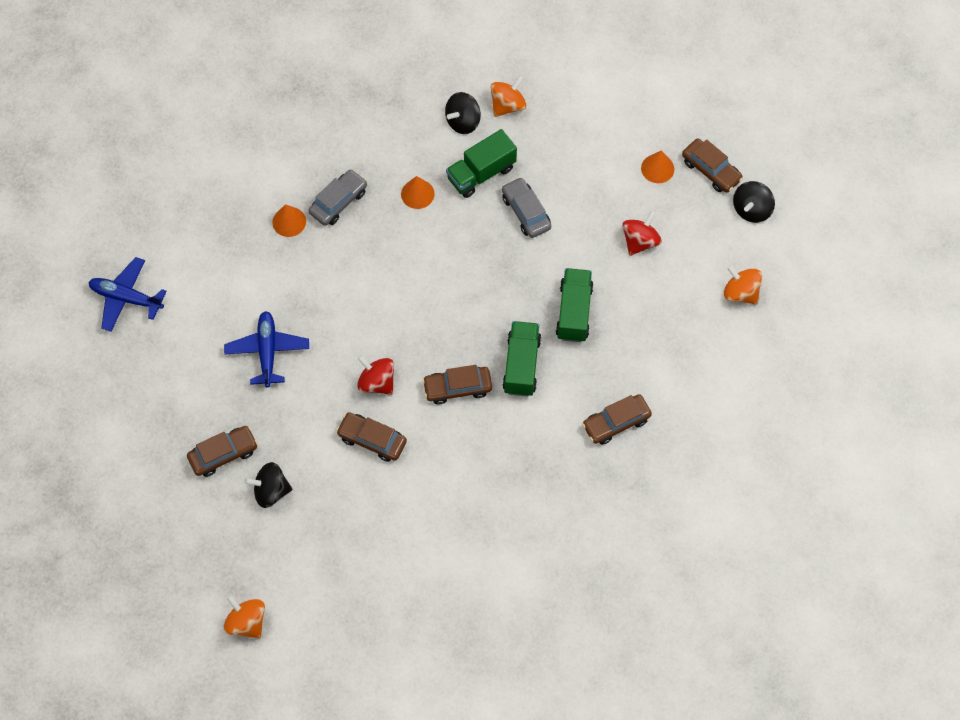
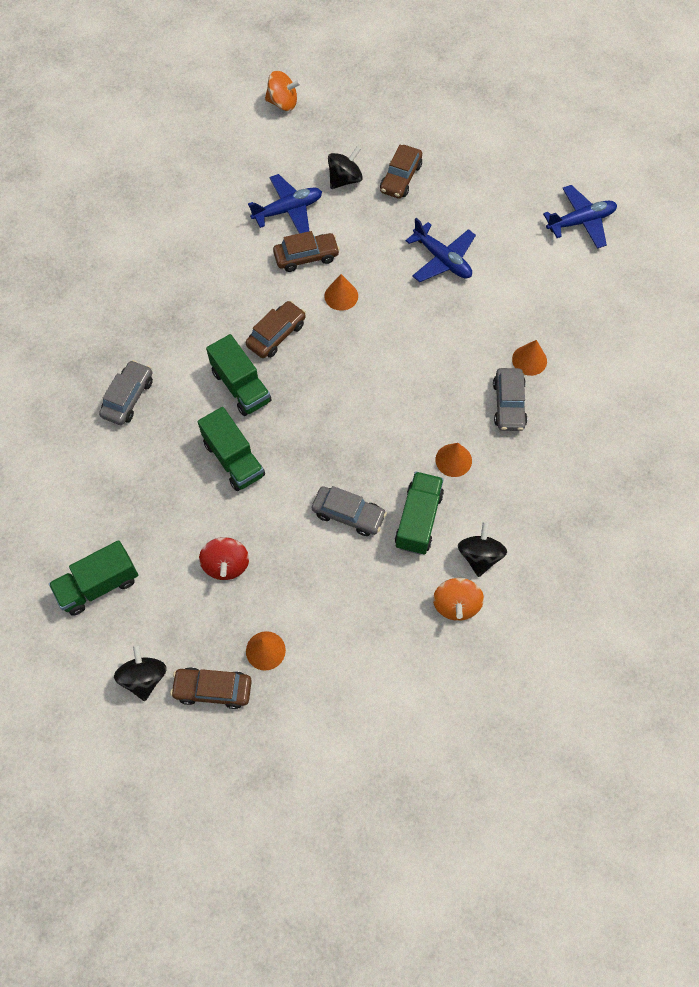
camera: 140 degrees right, 0 degrees up
(347, 498) = (288, 210): none -> blue plane
(377, 382) = (341, 296): red spinning top -> orange cone
(616, 422) = (128, 397): brown car -> grey car
(740, 293) = (99, 585): orange spinning top -> green truck

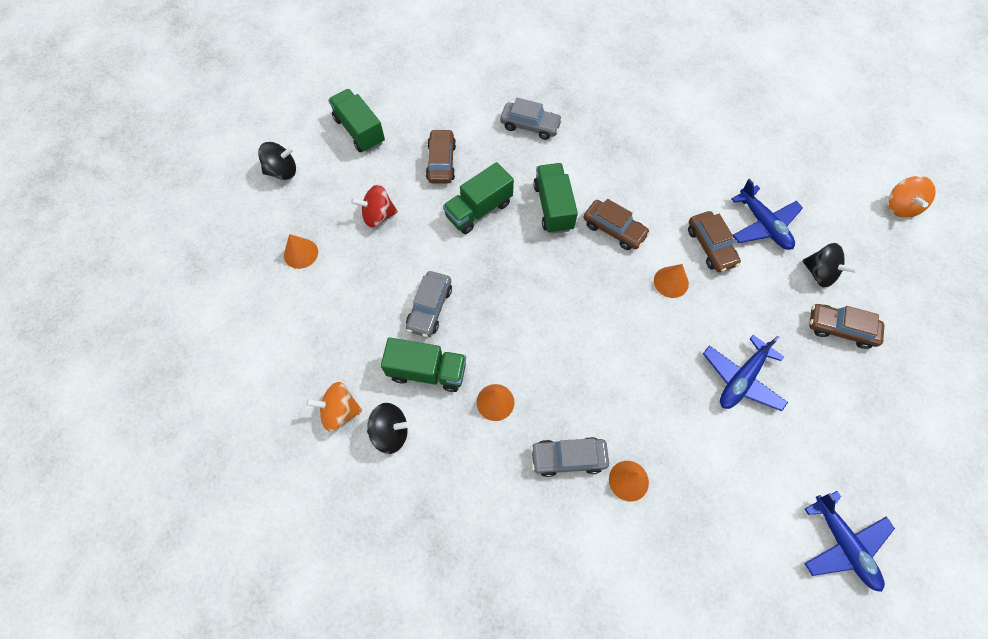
camera: 85 degrees right, 0 degrees up
(213, 689) = (269, 219): brown car -> brown car (441, 162)
(241, 386) = (553, 207): green truck -> green truck turned 120 degrees clockwise

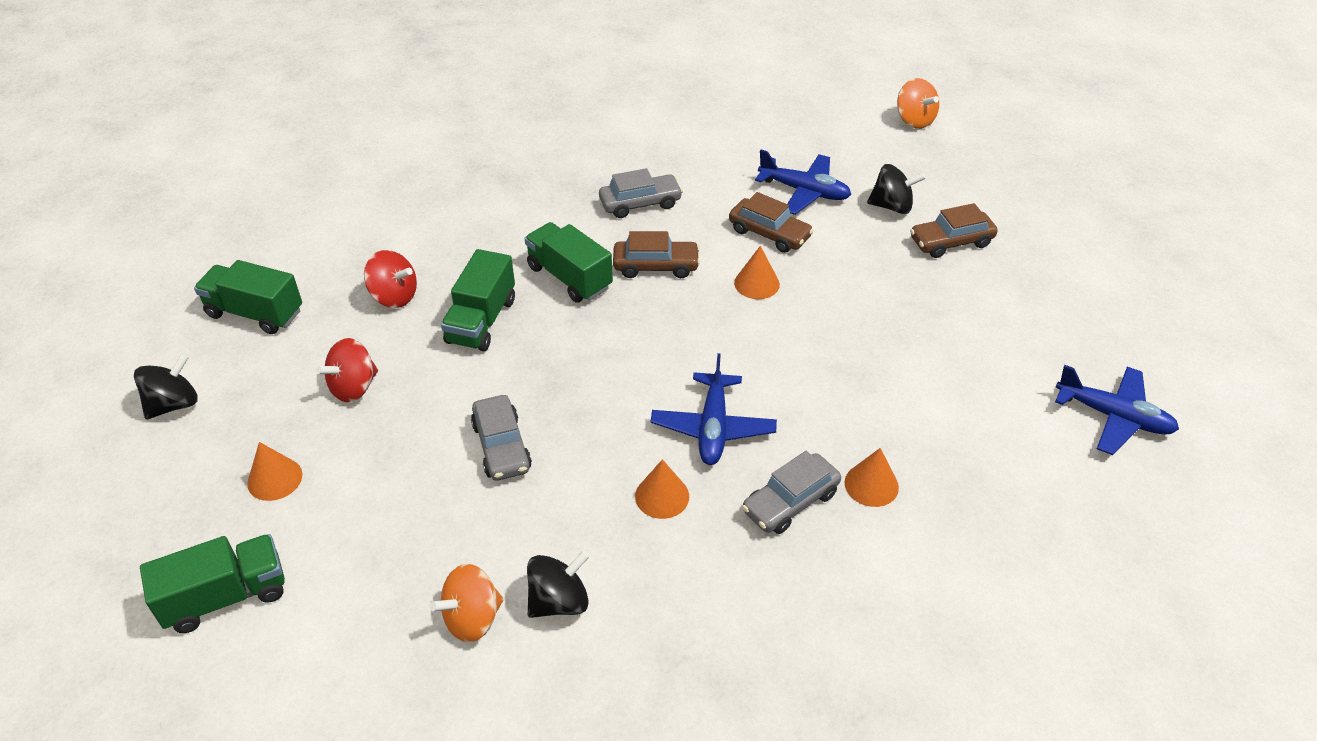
camera: 35 degrees left, 20 degrees down
(427, 371) = (552, 512): green truck -> green truck (226, 596)
(441, 162) = (394, 296): brown car -> red spinning top
(530, 125) = (477, 215): grey car -> grey car (640, 203)
(741, 379) = (900, 331): blue plane -> blue plane (713, 427)

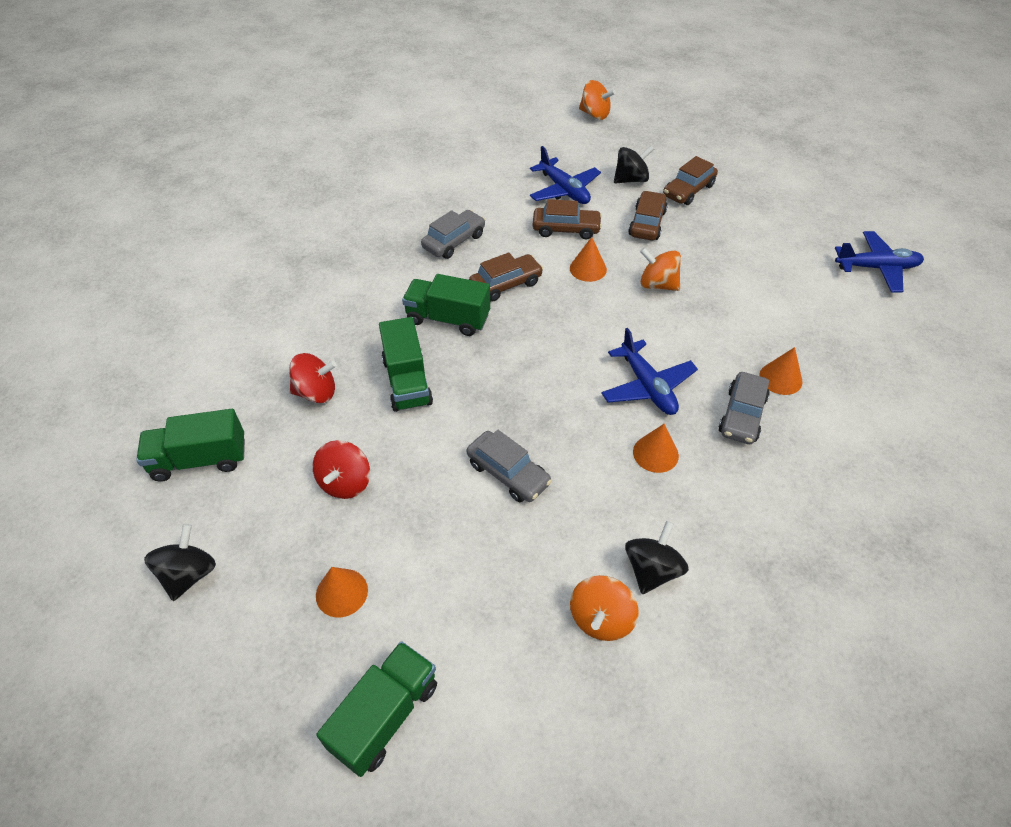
camera: 30 degrees left, 5 degrees up
(804, 191) = (564, 190): blue plane -> blue plane turned 60 degrees clockwise
(819, 329) = (657, 285): none -> orange spinning top
(867, 260) = (647, 223): none -> brown car

